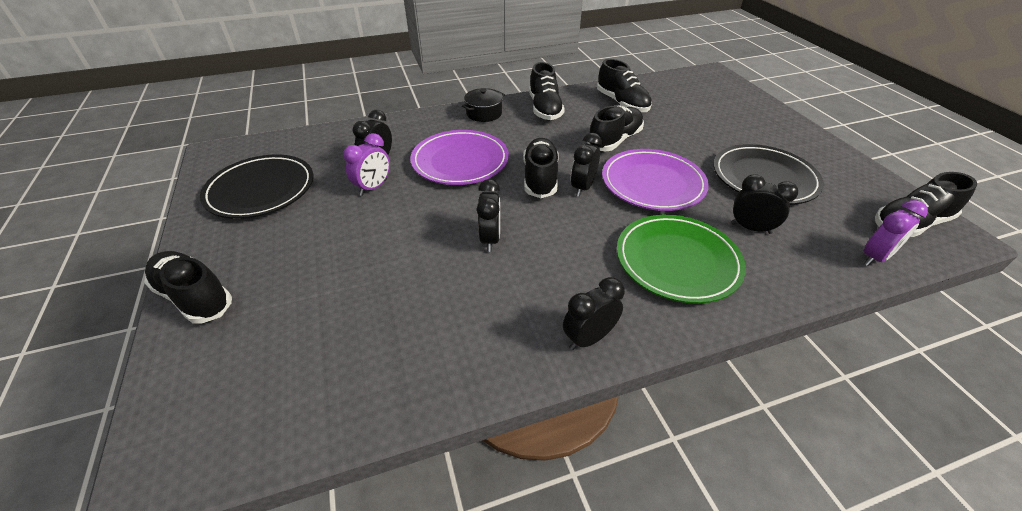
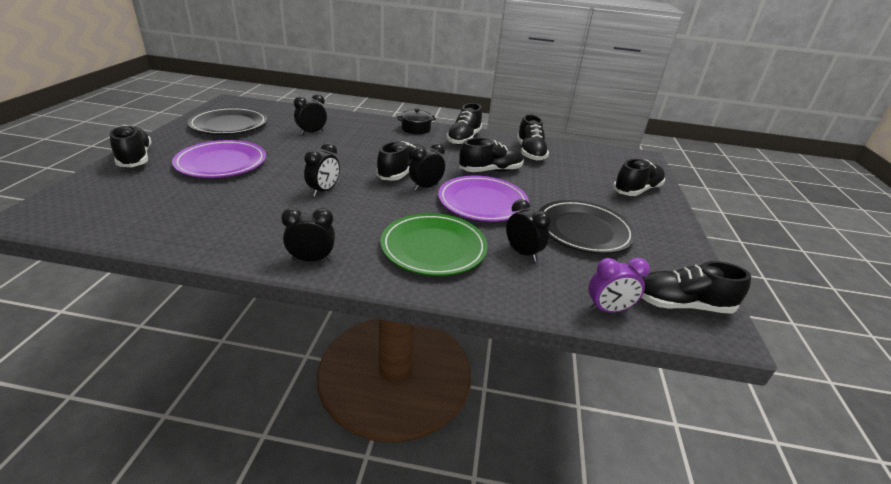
camera: 25 degrees right, 10 degrees down
(373, 187) = (291, 143): purple clock -> none
(460, 161) = (362, 148): purple plate -> purple plate (221, 163)
(750, 113) = (637, 190): none -> black shoe

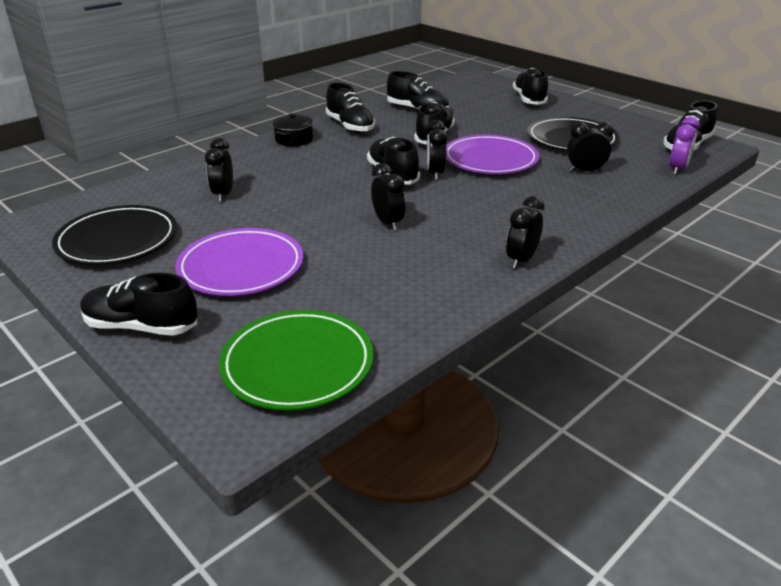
camera: 50 degrees left, 0 degrees up
(433, 248) = (548, 202): green plate -> green plate (297, 364)

